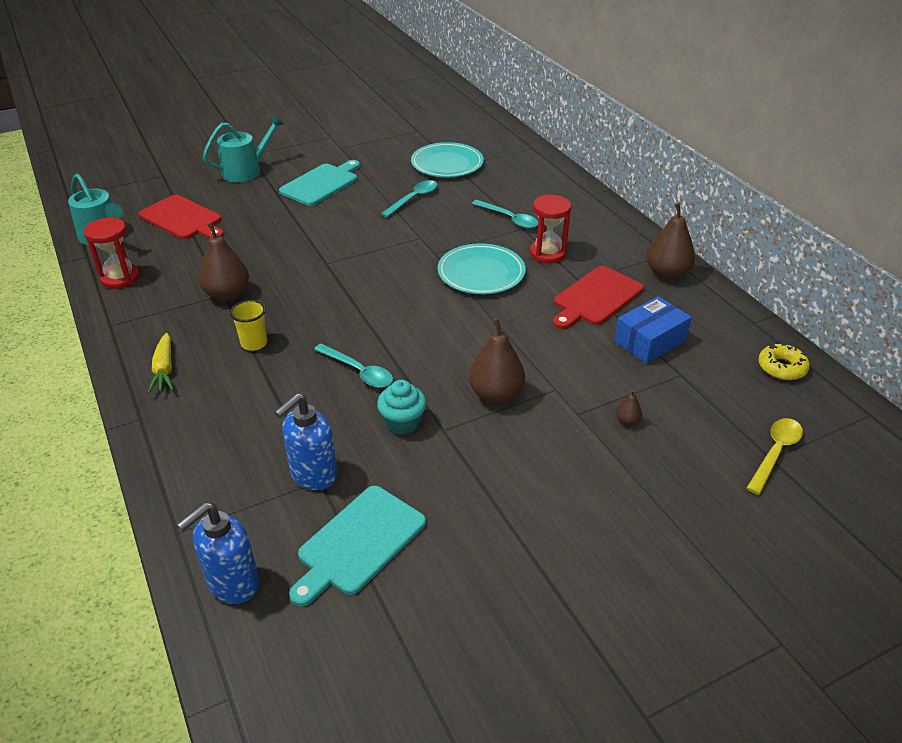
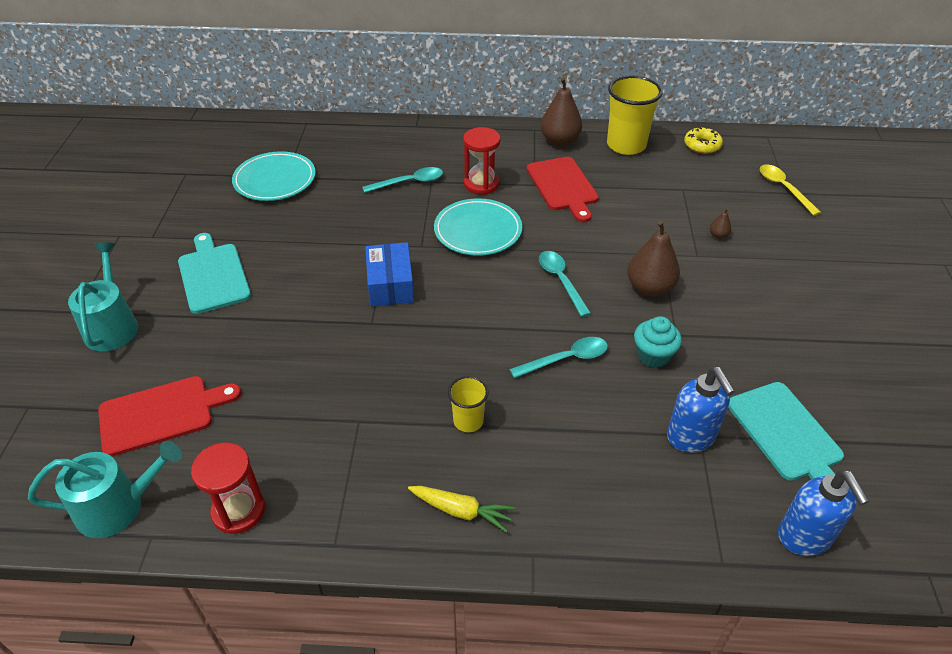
camera: 60 degrees left, 5 degrees up
(227, 294) = (362, 417): brown pear -> none
(413, 199) = (315, 224): turquoise spoon -> turquoise spoon (561, 281)
(650, 341) = (635, 185): blue box -> blue box (390, 284)
(712, 315) = (626, 145): none -> yellow cup

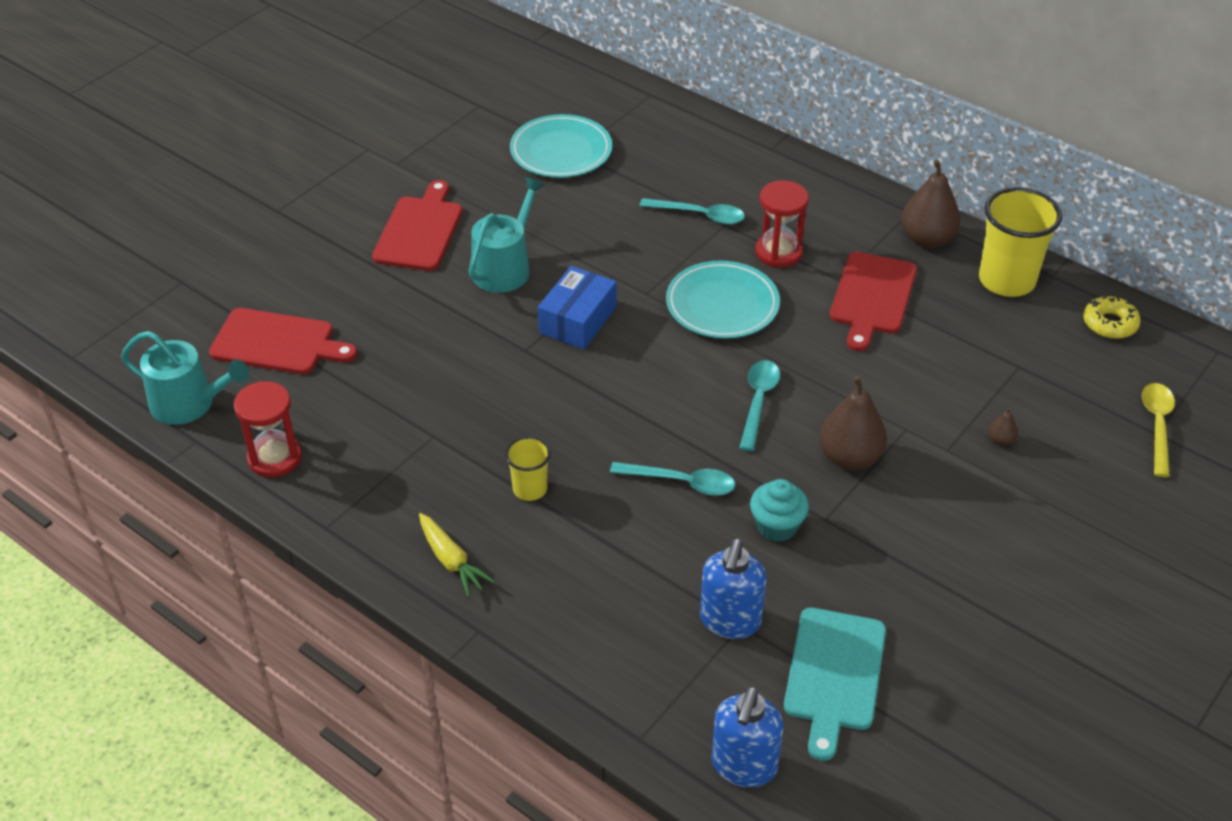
camera: 35 degrees right, 0 degrees up
(112, 326) = (297, 240): turquoise watering can -> turquoise watering can (505, 268)
(213, 275) = (419, 231): turquoise cutting board -> red cutting board

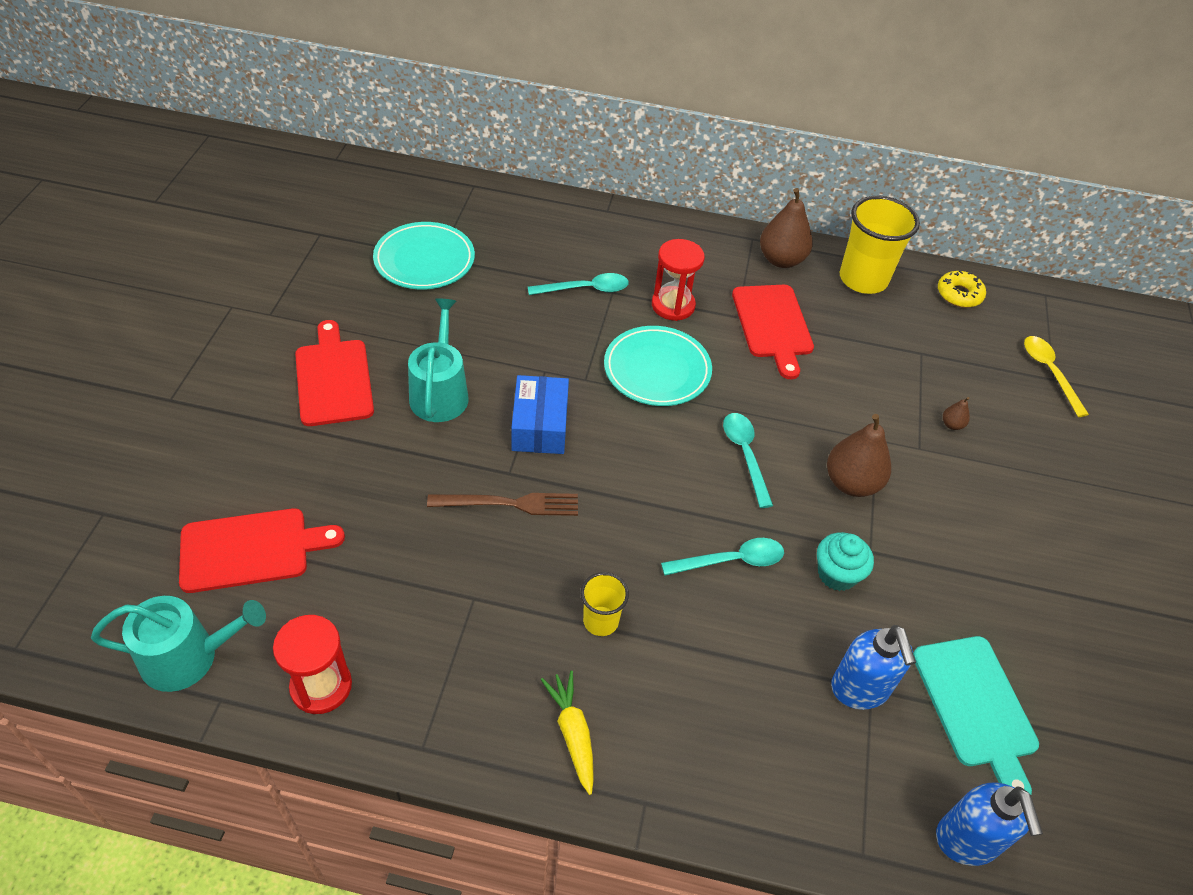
camera: 30 degrees left, 5 degrees up
(451, 561) = (573, 733): yellow carrot -> yellow carrot turned 135 degrees counterclockwise
(509, 374) = (509, 504): none -> brown fork

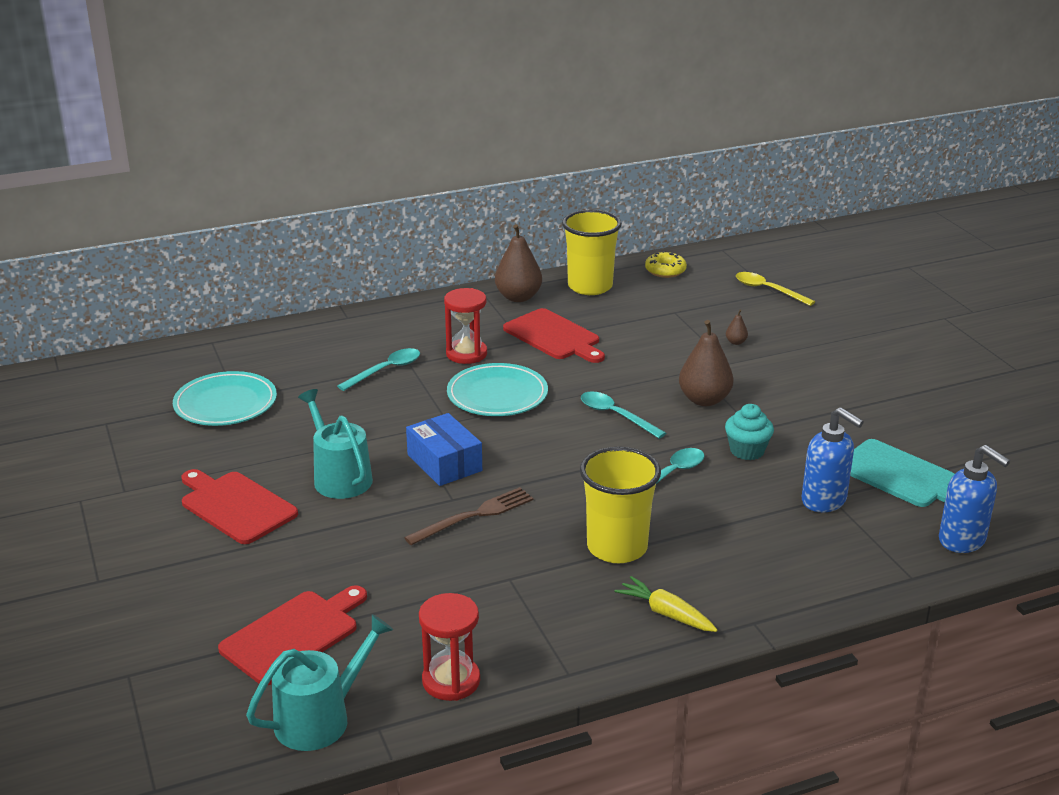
camera: 30 degrees left, 20 degrees down
(600, 621) = (617, 547): yellow cup -> yellow cup, size x1.87

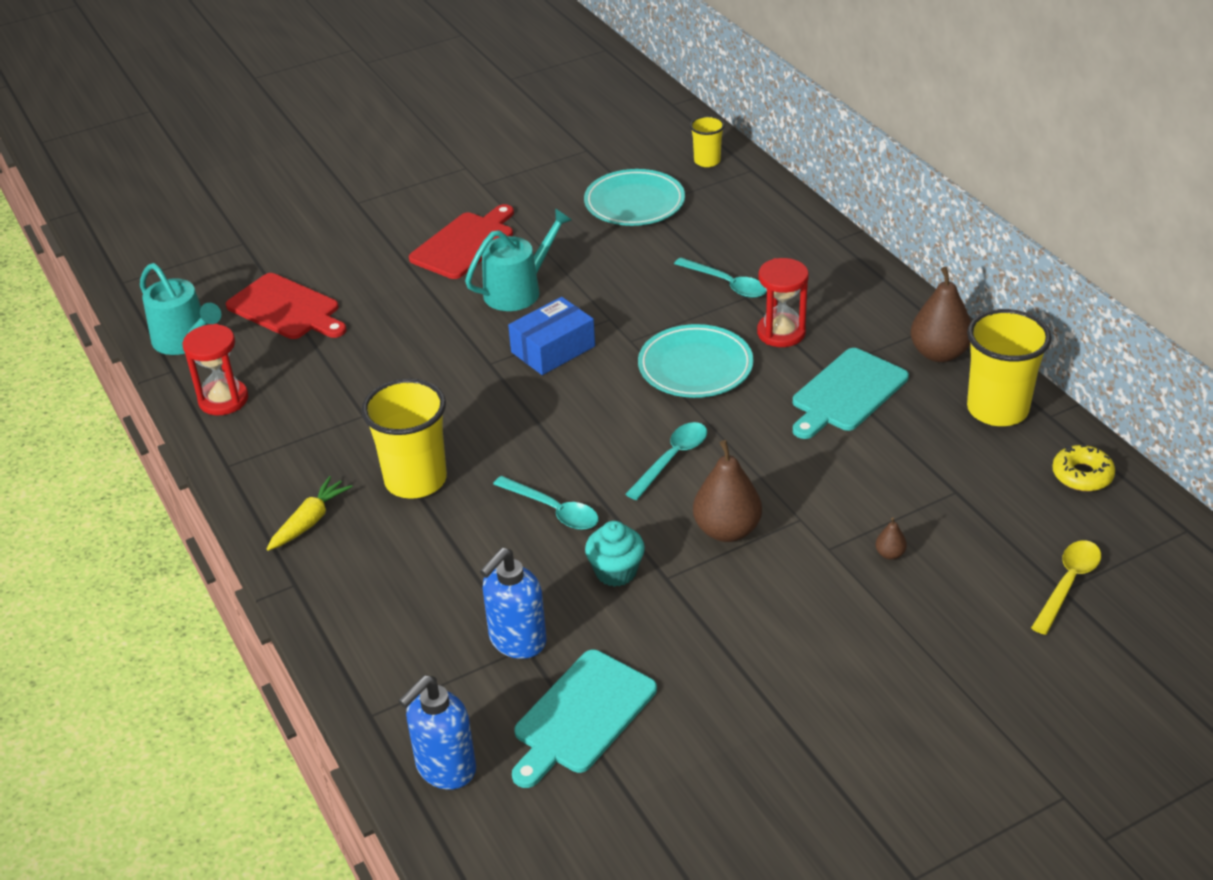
camera: 85 degrees right, 10 degrees up
(180, 361) = (707, 161): none -> yellow cup
(474, 516) = (462, 380): brown fork -> none
(554, 336) = (847, 393): red cutting board -> turquoise cutting board

